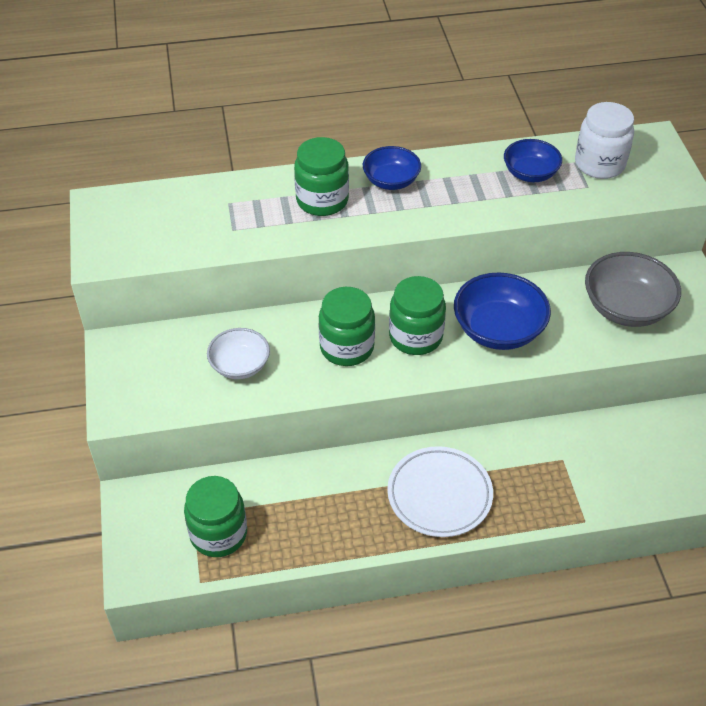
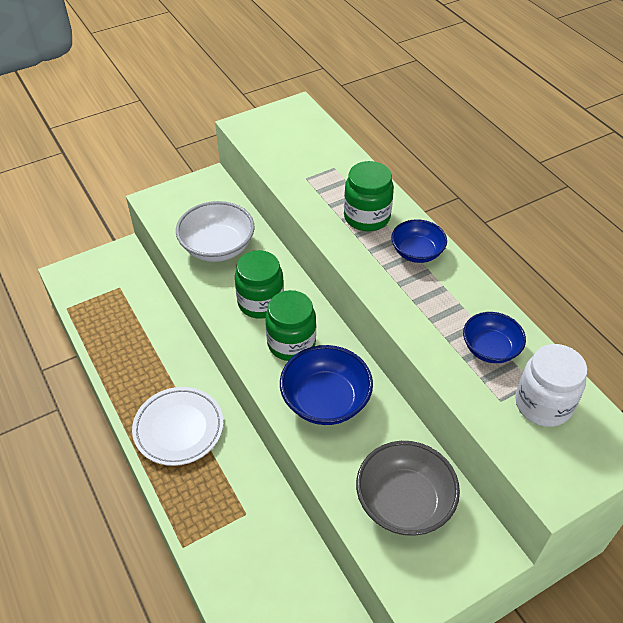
camera: 70 degrees right, 0 degrees up
(218, 534) = (107, 305): green jar -> none
(240, 365) = (217, 247): white bowl -> white bowl, size x1.57

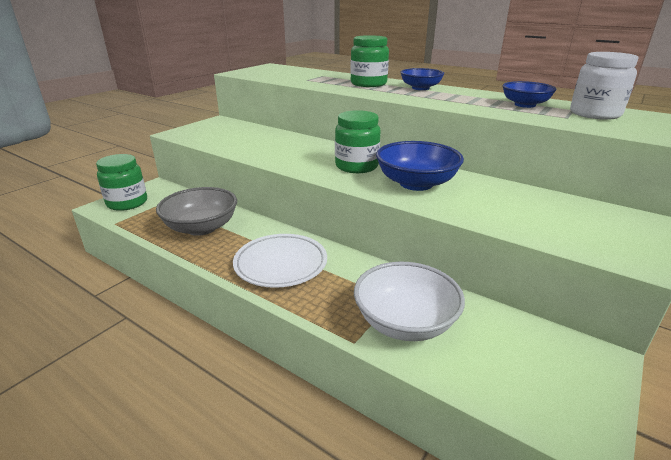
camera: 25 degrees left, 20 degrees down
(217, 247) = (250, 141): white bowl -> white bowl (405, 322)
(260, 302) = (311, 155): green jar -> green jar (127, 203)
(404, 502) = (544, 213): grey bowl -> grey bowl (201, 227)

